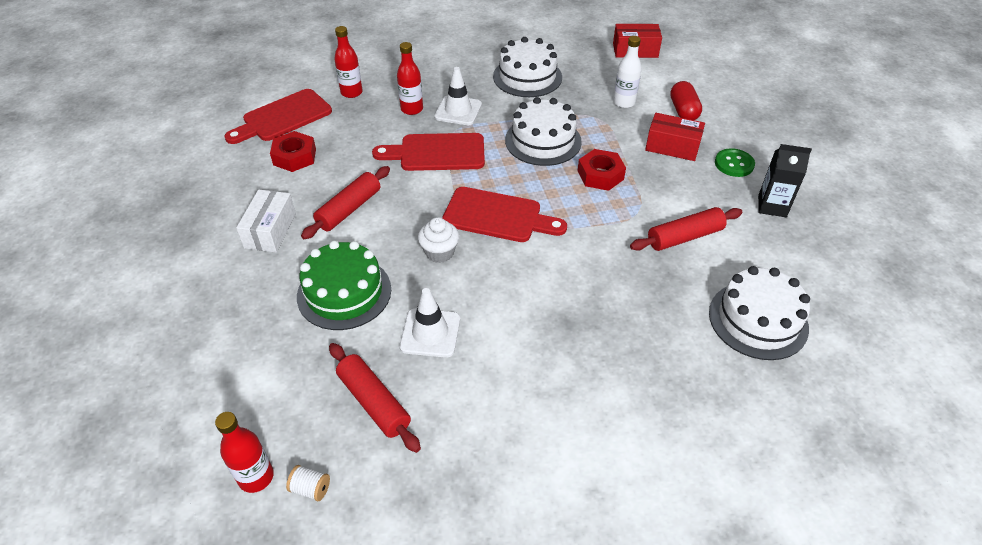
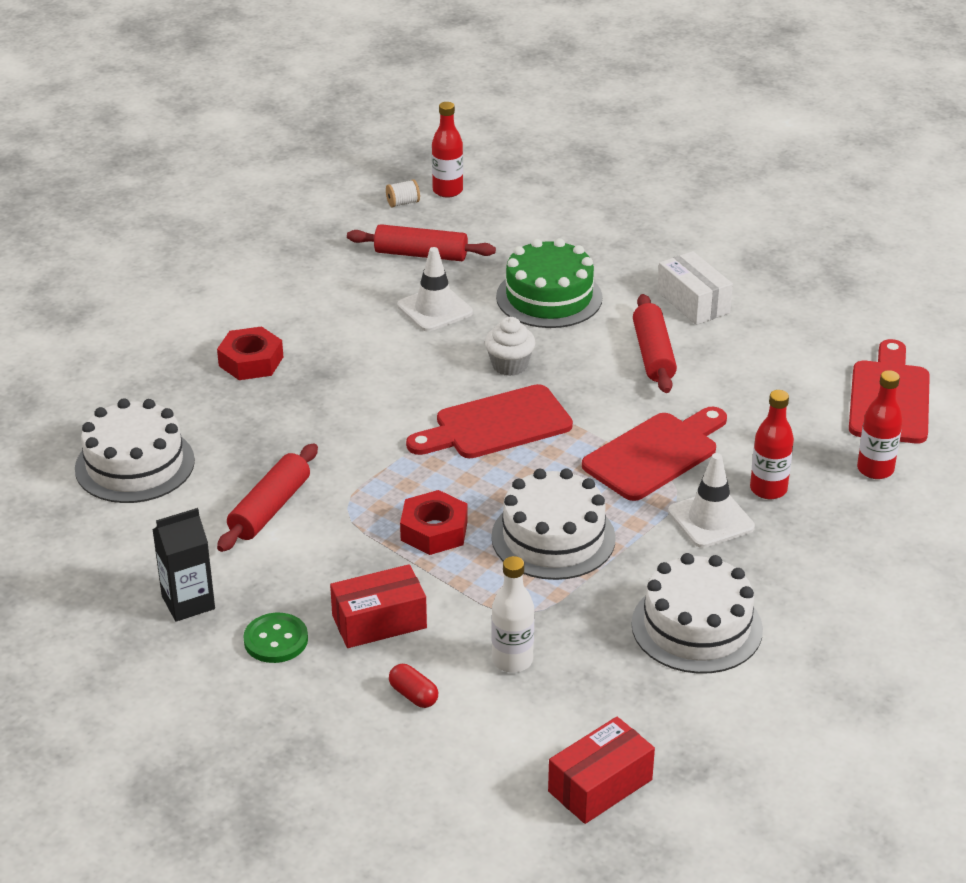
camera: 140 degrees right, 10 degrees down
(294, 157) = (795, 368): red nut -> red nut (251, 361)
(683, 111) = (413, 695): red capsule -> red capsule, size x0.63

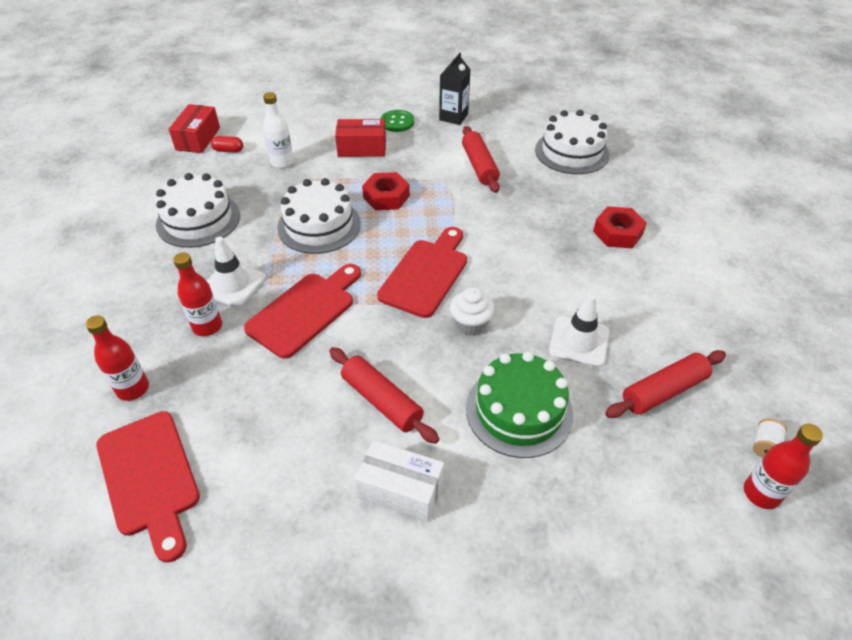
camera: 140 degrees right, 10 degrees up
(379, 622) = (362, 148): red box -> red box turned 60 degrees clockwise
(413, 695) = (313, 131): red capsule -> red capsule (228, 150)
(655, 454) = (305, 311): red cutting board -> red cutting board turned 150 degrees counterclockwise

